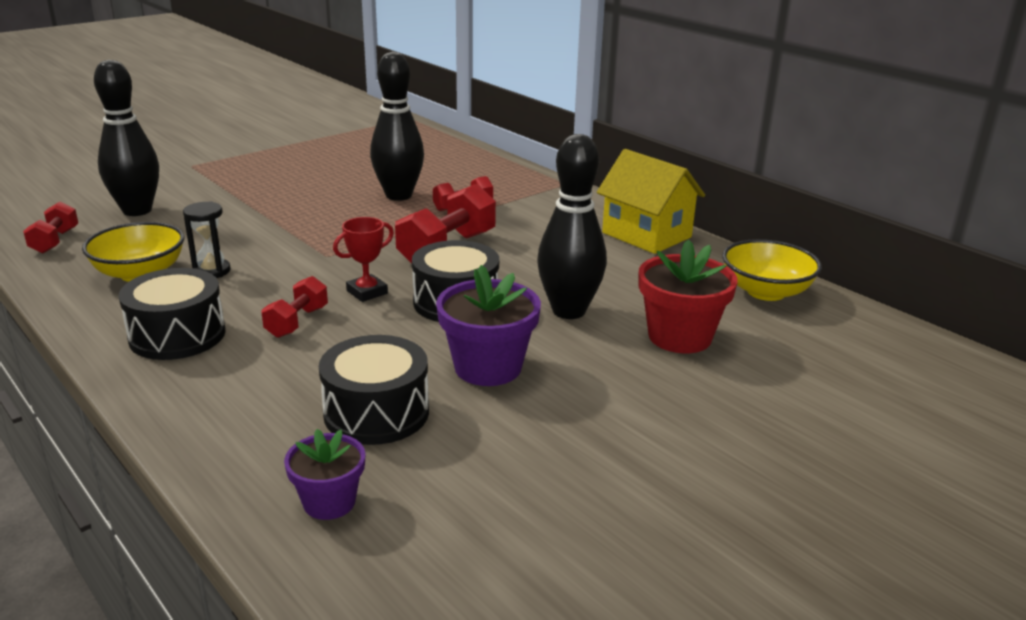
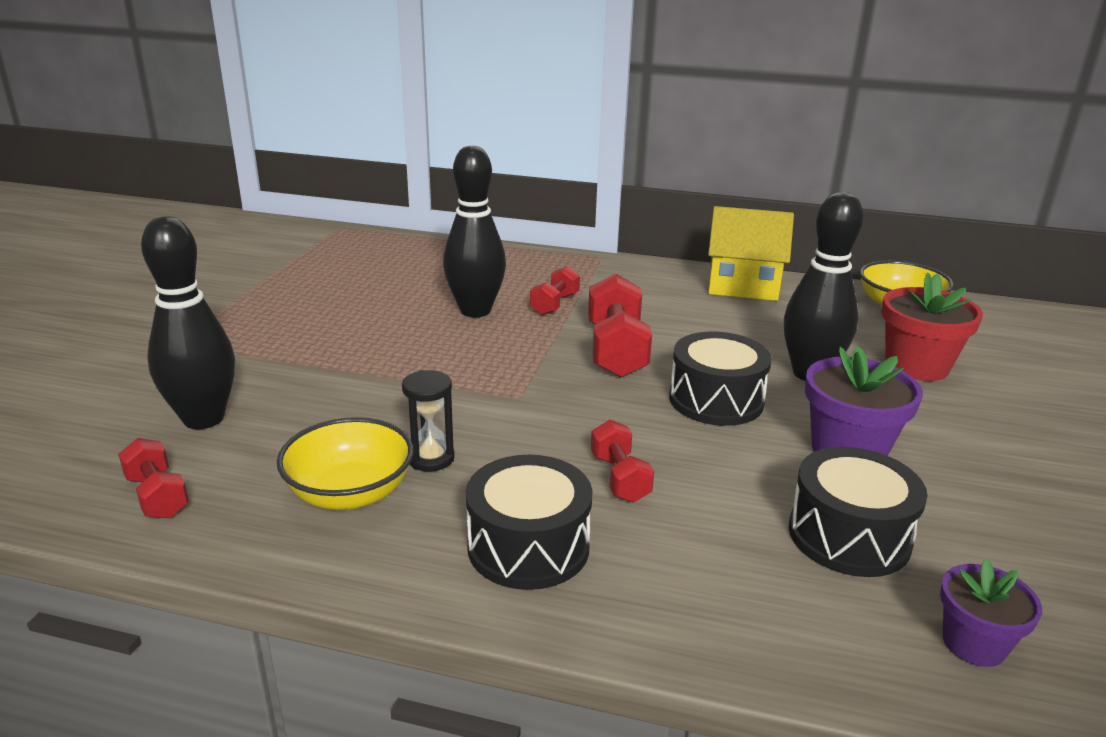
camera: 35 degrees left, 0 degrees up
(367, 292) = (625, 420): red trophy -> none

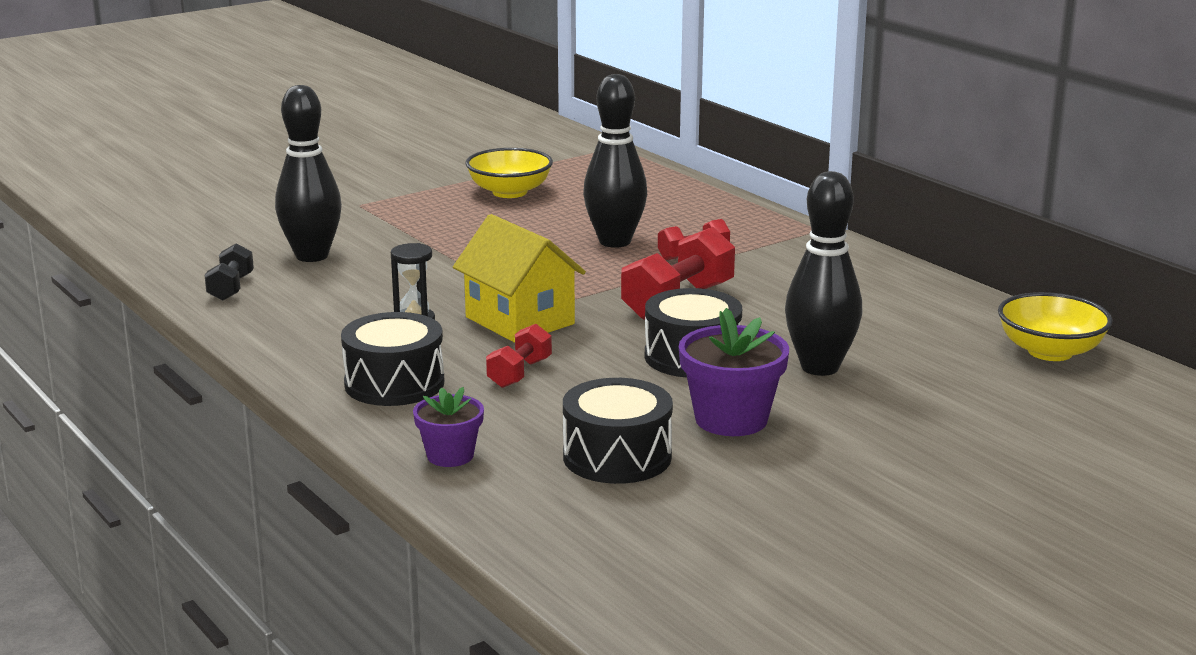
camera: 40 degrees right, 5 degrees down
(157, 496) = (231, 288): red dumbbell -> black dumbbell
(350, 493) = (336, 322): yellow bowl -> yellow bowl (509, 192)
(743, 286) = (915, 289): yellow house -> yellow house (520, 320)
(916, 366) = (944, 395): red flower pot -> none
(974, 644) = (581, 528): purple flower pot -> purple flower pot (450, 455)

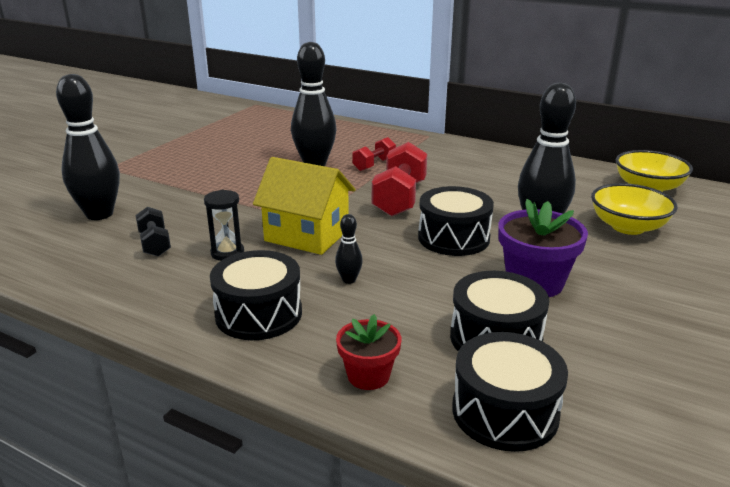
camera: 25 degrees left, 5 degrees up
(231, 288) = (47, 255): black dumbbell -> black dumbbell (155, 244)
(450, 455) = (368, 376): purple flower pot -> red flower pot
(509, 192) = (211, 142): yellow bowl -> yellow bowl (628, 227)
(519, 373) = (349, 280): red dumbbell -> black bowling pin
(550, 512) = (505, 412): none -> black drum

